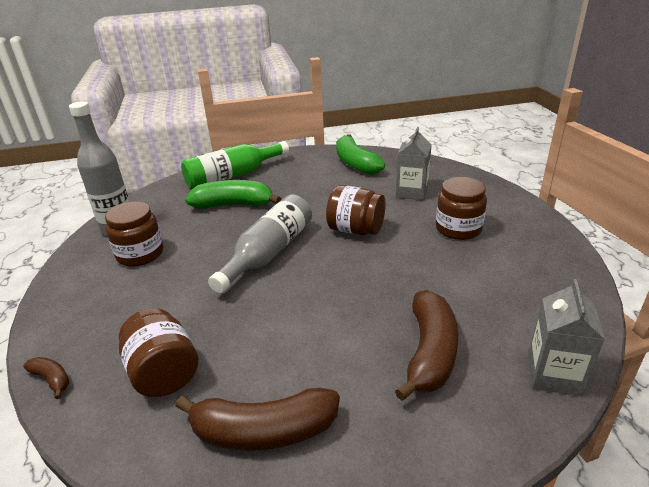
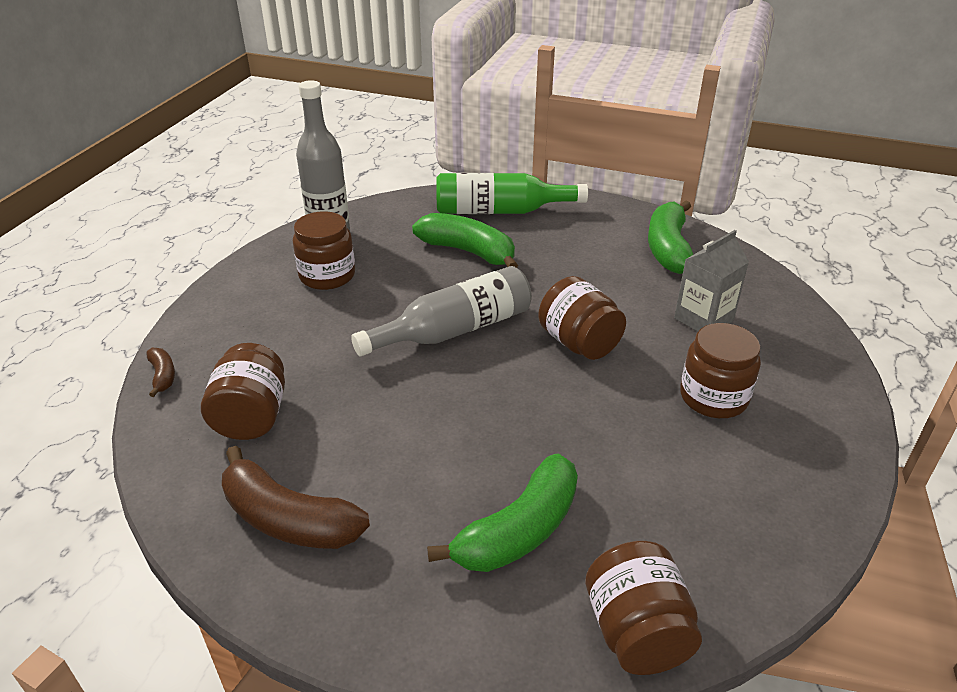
camera: 30 degrees right, 5 degrees up
(430, 353) = (518, 531): brown banana -> green banana
(554, 374) = (636, 632): grey carton -> brown jar

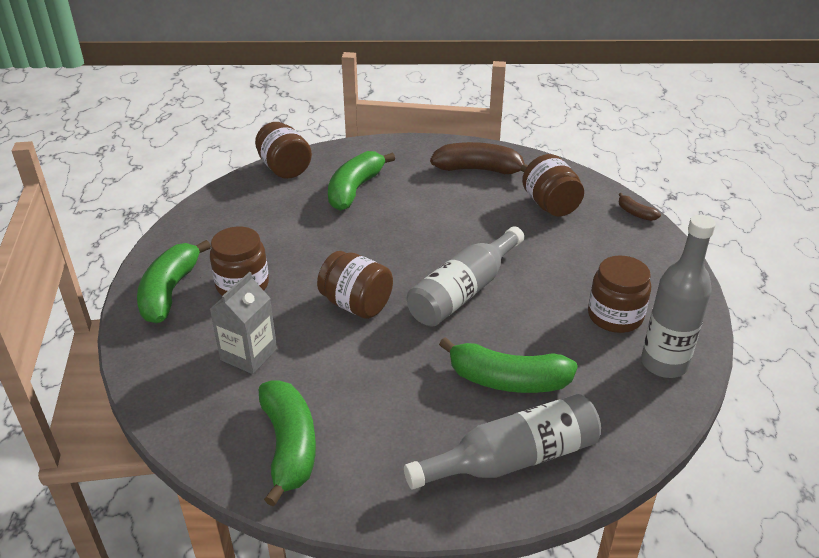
camera: 160 degrees right, 0 degrees up
(500, 211) = (513, 459): green bottle -> grey bottle
(809, 410) = (170, 291): none -> green banana

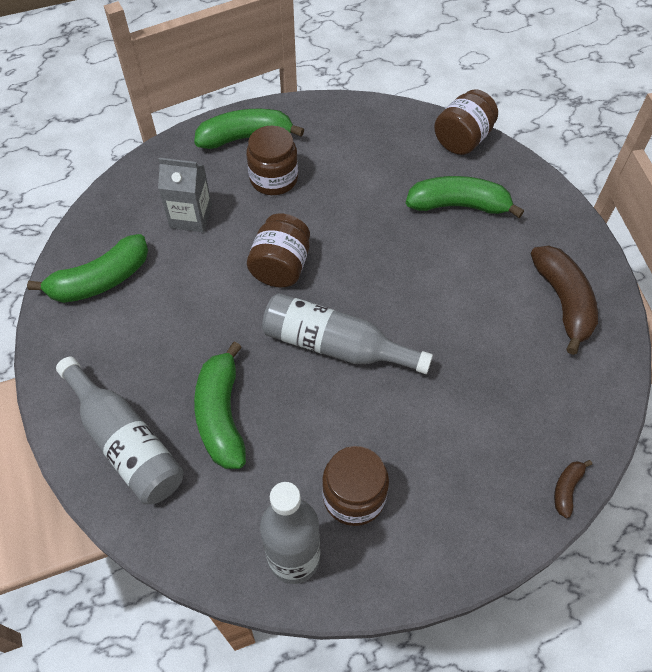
camera: 70 degrees right, 20 degrees up
(550, 205) = (531, 391): brown jar -> none

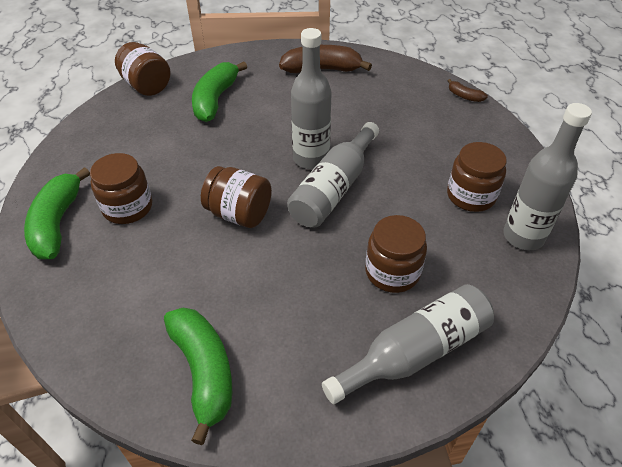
camera: 80 degrees left, 10 degrees down
(191, 217) = (146, 279): grey carton -> none
(221, 415) = (392, 272): green banana -> brown jar
(379, 316) = (311, 159): none -> grey bottle

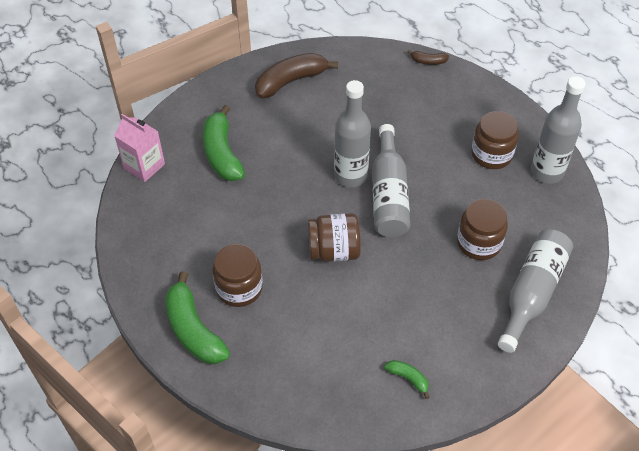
camera: 30 degrees left, 5 degrees up
(146, 86) = (144, 166): brown jar -> pink carton
(204, 372) = (408, 378): green banana -> green banana, size x0.47

